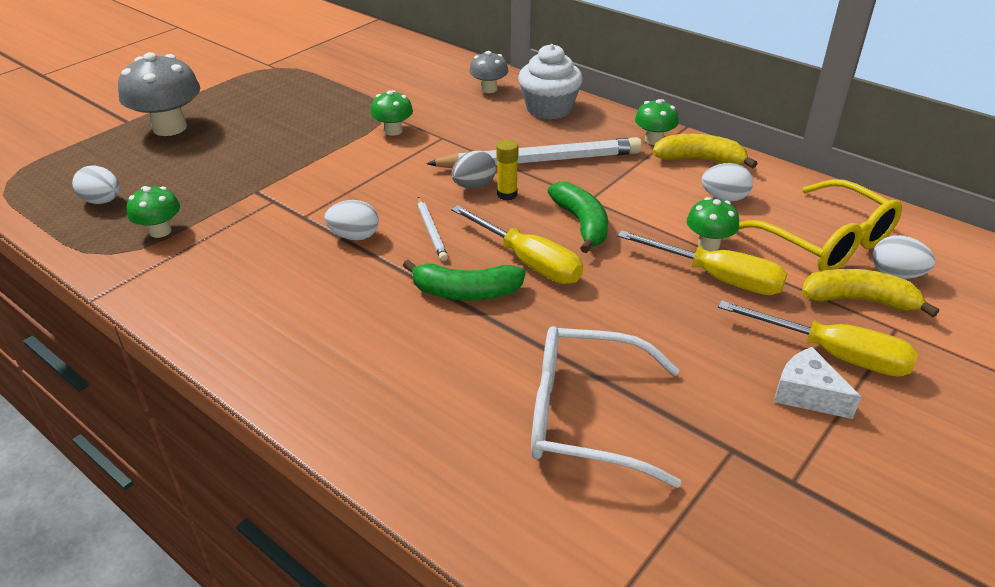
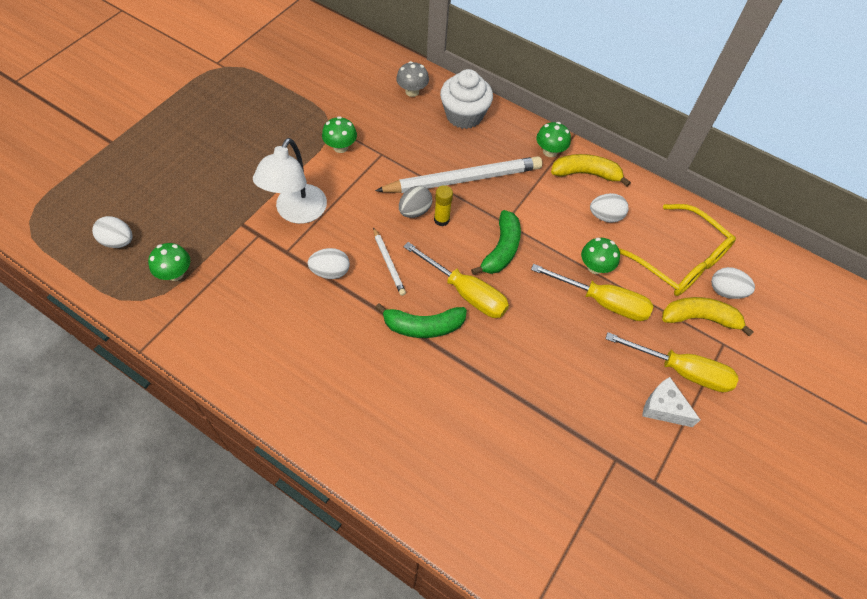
camera: 10 degrees left, 20 degrees up
(170, 128) = (150, 149): grey mushroom -> none
(326, 183) = (297, 212): none -> white lamp
(582, 224) = (501, 250): green banana -> green banana turned 45 degrees clockwise
(587, 417) = (520, 438): white glasses -> none

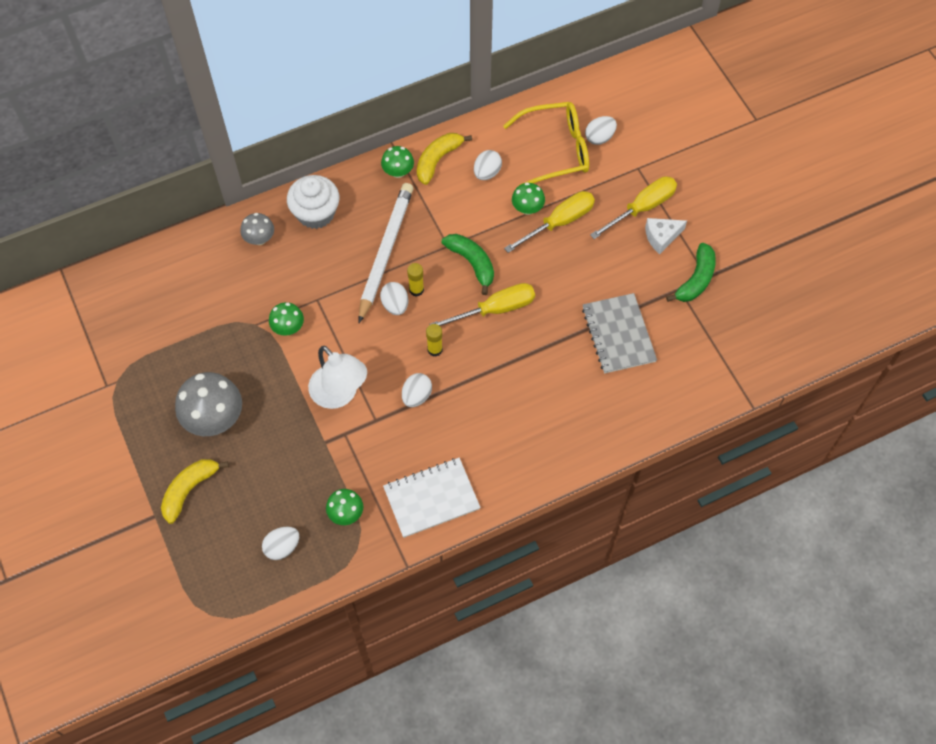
camera: 55 degrees left, 5 degrees up
(223, 139) = (214, 419): none -> grey mushroom
(225, 336) = (431, 498): none -> white notebook
(389, 263) = (435, 349): white pencil -> yellow glue stick
(414, 211) = (395, 305): grey egg -> white egg
(423, 326) = (507, 354): green banana -> green banana (696, 279)
(516, 422) = (618, 334): none -> grey notebook
(699, 318) = (610, 169): yellow banana -> yellow banana (189, 490)

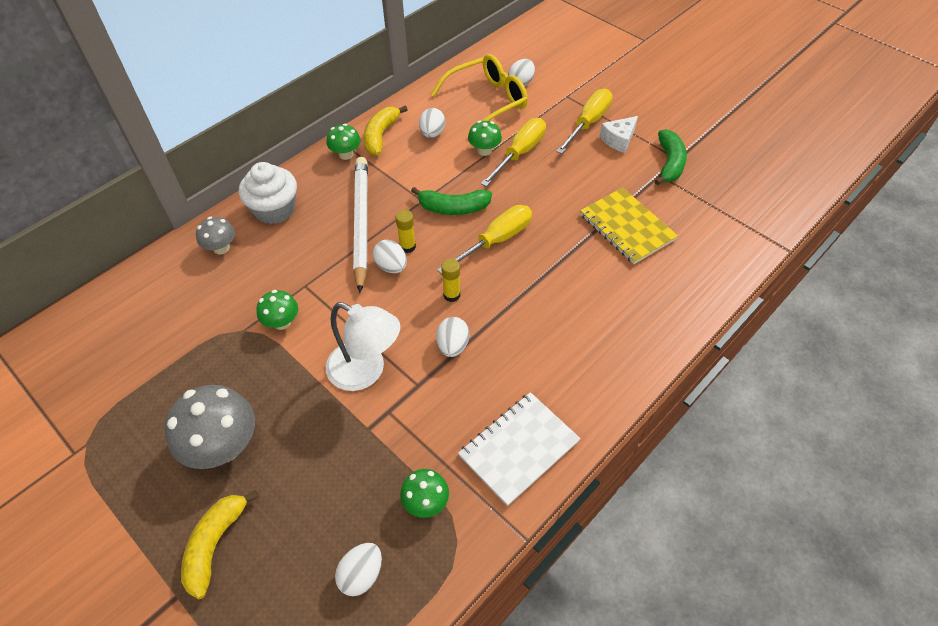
camera: 20 degrees left, 10 degrees down
(472, 263) = (453, 208): green banana -> green banana turned 150 degrees clockwise
(618, 334) = (627, 227): grey notebook -> yellow notebook

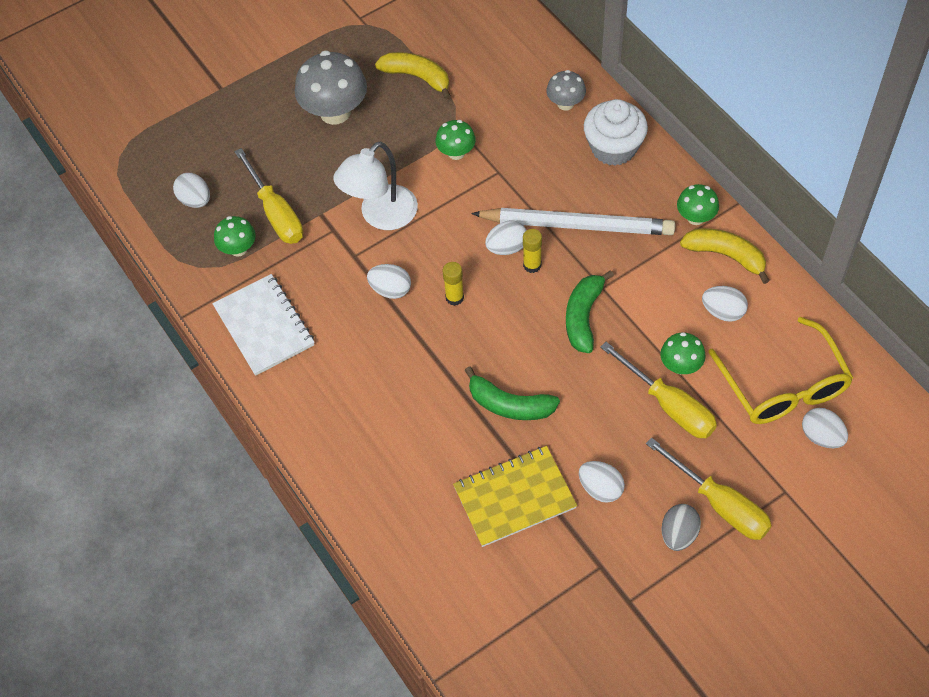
camera: 105 degrees right, 5 degrees up
(215, 544) = (252, 109): yellow banana -> yellow banana (417, 77)
(496, 241) = (522, 351): yellow screwdriver -> yellow screwdriver (276, 212)
(600, 181) = (600, 489): none -> white egg
(618, 140) = (678, 534): white cheese -> grey egg
(669, 163) = (620, 586): green banana -> green banana (509, 405)

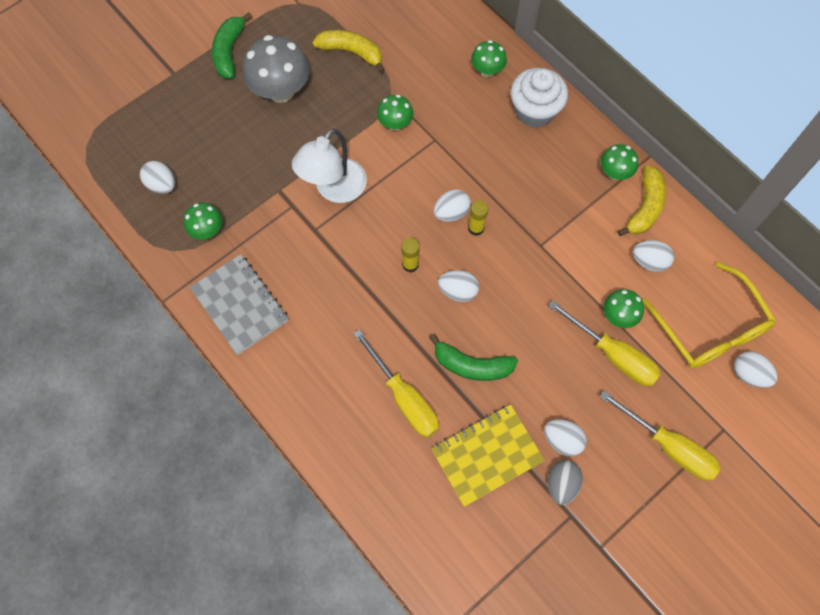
camera: 10 degrees left, 10 degrees up
(264, 326) = (240, 305): white notebook -> grey notebook
(276, 212) = (238, 192): yellow screwdriver -> yellow screwdriver (404, 397)
(390, 290) = (351, 261): white egg -> white egg (458, 291)
(565, 103) = (487, 70): grey mushroom -> green mushroom
(577, 225) = (511, 186): white pencil -> none
(583, 317) = (527, 275): green banana -> green banana (229, 51)
(678, 534) = (636, 479): grey egg -> grey egg (561, 484)
(726, 255) = (645, 207): yellow banana -> yellow banana turned 90 degrees clockwise

